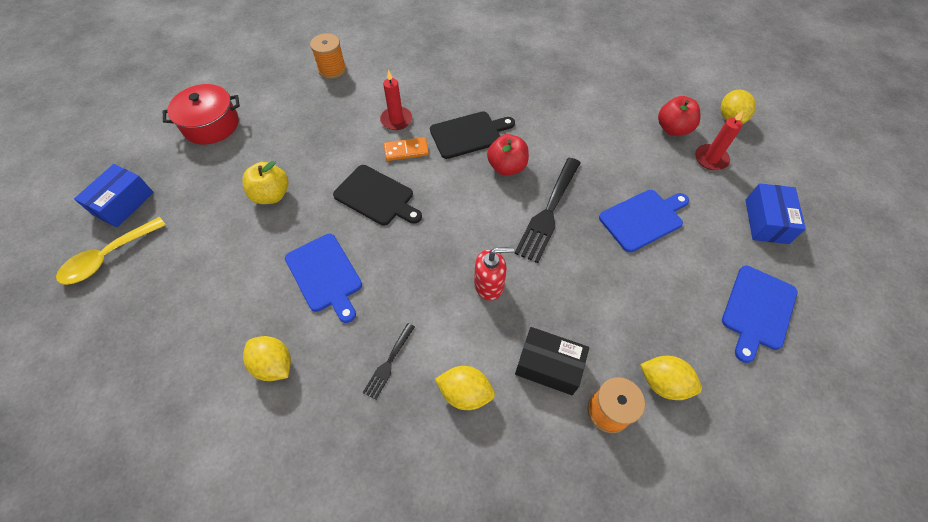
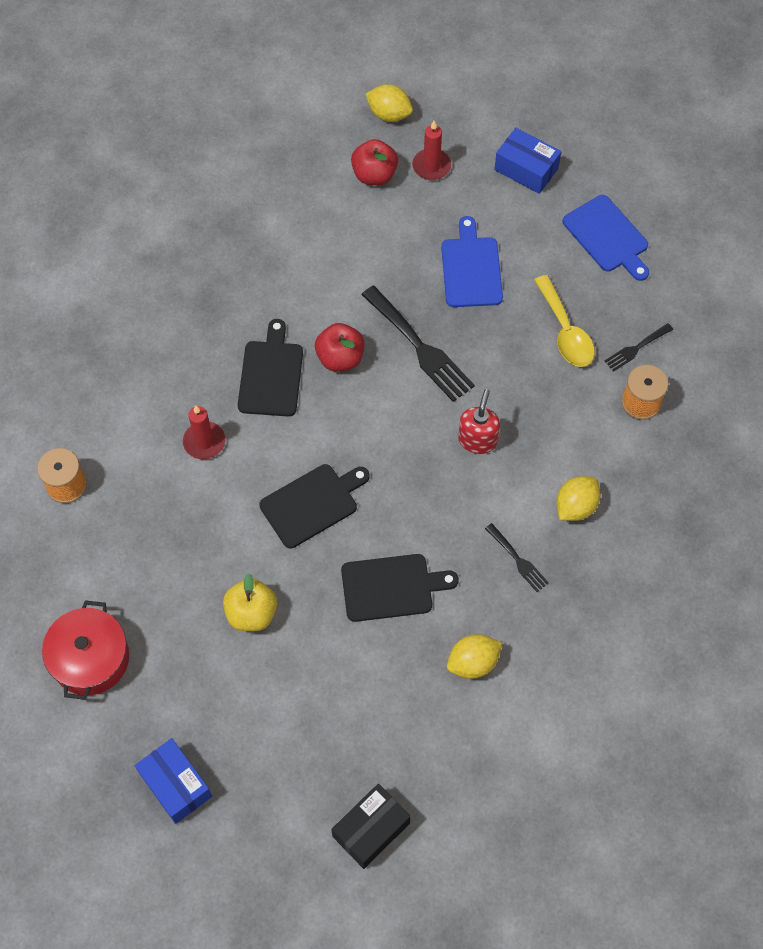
camera: 65 degrees left, 5 degrees up
(108, 257) = (254, 810): yellow spoon -> yellow spoon (565, 331)
(325, 275) = (391, 587): blue cutting board -> black cutting board
(406, 151) = (260, 449): orange domino -> none
(548, 366) = (581, 428): black box -> black box (371, 829)
(663, 383) = (636, 348): yellow lemon -> black fork

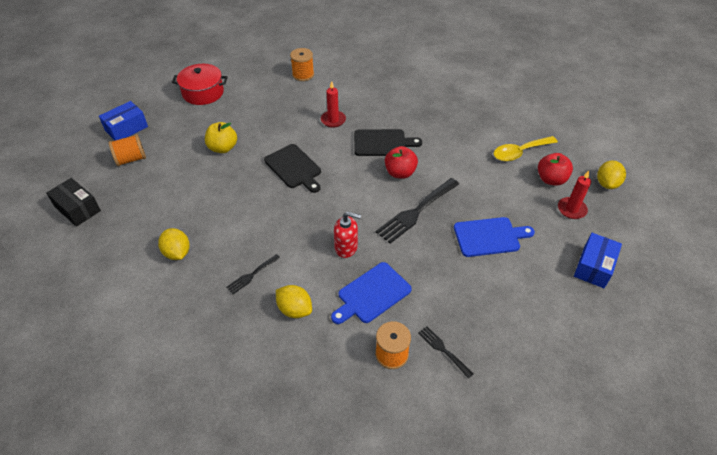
camera: 85 degrees right, 15 degrees down
(261, 762) = (131, 159): none -> orange spool
(391, 587) = (235, 208): black cutting board -> none
(565, 331) = (449, 298): yellow spoon -> yellow spoon (519, 152)
(607, 237) = (549, 326): blue cutting board -> blue cutting board (372, 294)

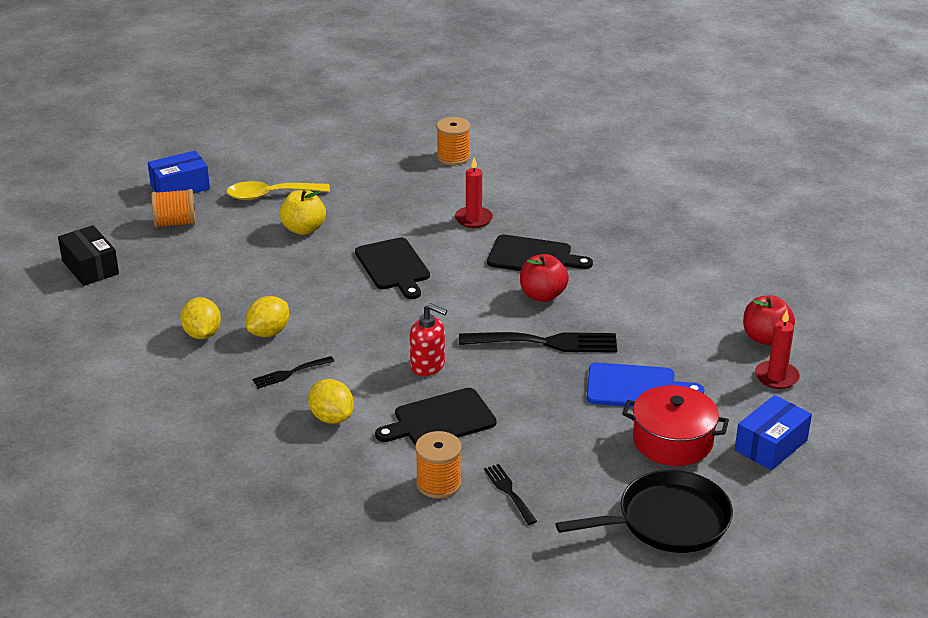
camera: 15 degrees right, 15 degrees down
(203, 93) = (299, 159): red pot -> red pot (672, 441)
(372, 294) = (440, 419): blue cutting board -> black cutting board
(416, 211) = (545, 343): black fork -> black fork turned 150 degrees counterclockwise
(519, 152) = (735, 299): yellow spoon -> yellow spoon (271, 195)
(559, 350) = (668, 520): none -> black pan
(607, 184) = (850, 356): yellow lemon -> yellow lemon (269, 332)

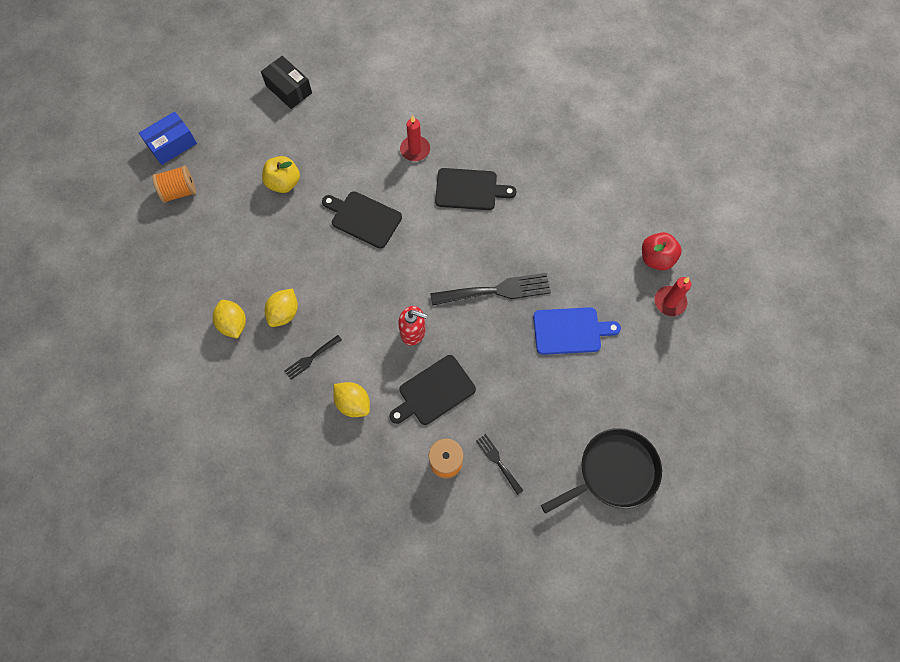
camera: 10 degrees left, 35 degrees up
(90, 267) = (124, 257): black box -> black box (289, 89)
(271, 195) = (248, 144): yellow spoon -> none
(393, 266) = (364, 218): black cutting board -> black cutting board turned 150 degrees clockwise
(453, 157) = (384, 72): orange spool -> none
(542, 295) = (484, 235): red apple -> none
(672, 441) = (605, 386): red pot -> none
(771, 445) = (675, 378): blue box -> none

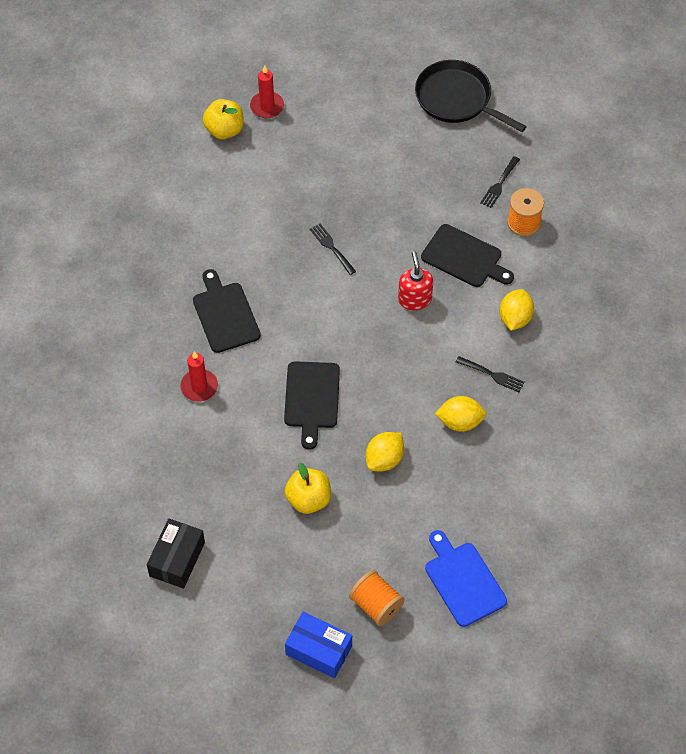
camera: 115 degrees left, 10 degrees down
(233, 324) = (498, 463): yellow lemon -> yellow lemon (384, 459)
(495, 291) = (332, 247): black fork -> black fork, size x0.52
(570, 331) = (341, 173): blue cutting board -> blue cutting board (463, 581)
(656, 258) = (224, 130): red apple -> yellow apple

